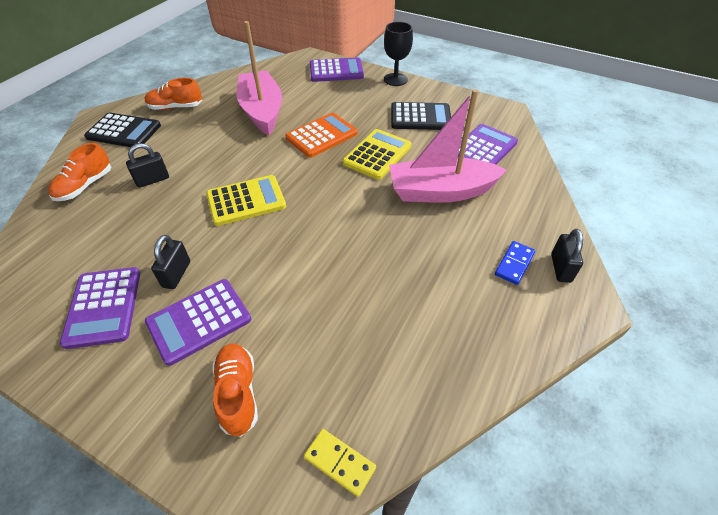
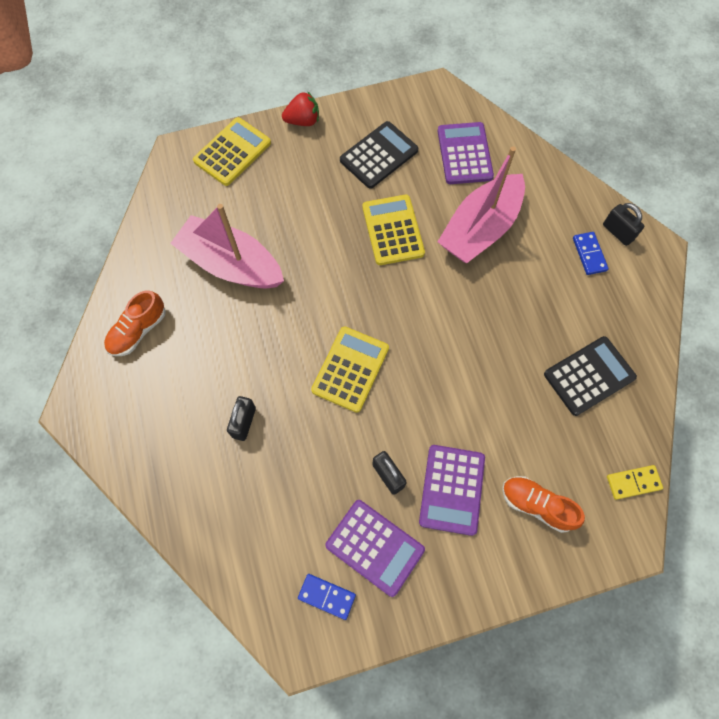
camera: 45 degrees left, 20 degrees up
(37, 306) = (327, 596): none -> blue domino
(85, 186) = (193, 483): orange shoe -> none
(124, 131) = (132, 401): black calculator -> black calculator (589, 376)
(322, 136) = (323, 248): orange calculator -> none
(336, 71) = (232, 152): purple calculator -> yellow calculator
(395, 79) = (303, 121): black goblet -> red strawberry

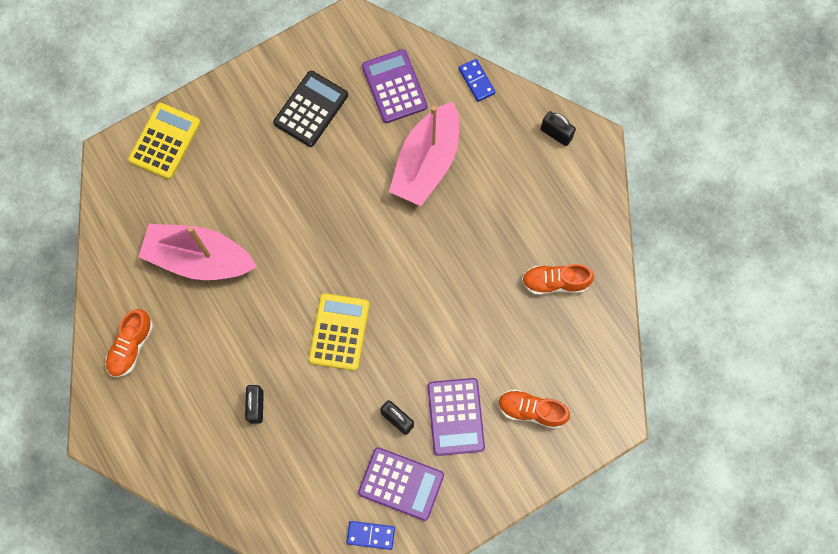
camera: 15 degrees left, 5 degrees up
(303, 121) = (225, 89): red strawberry -> none
(393, 230) = (344, 185): yellow calculator -> none
(589, 254) = (533, 163): blue domino -> blue domino (476, 81)
(589, 376) = (555, 282): black calculator -> orange shoe
(633, 482) = (610, 369): yellow domino -> none

